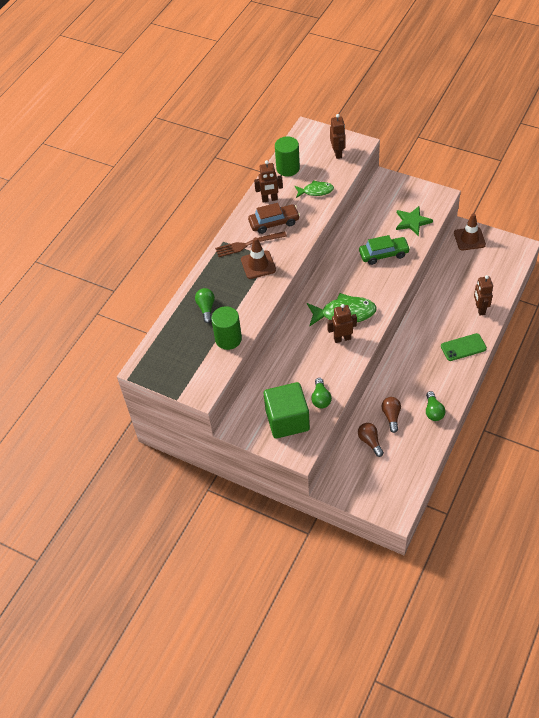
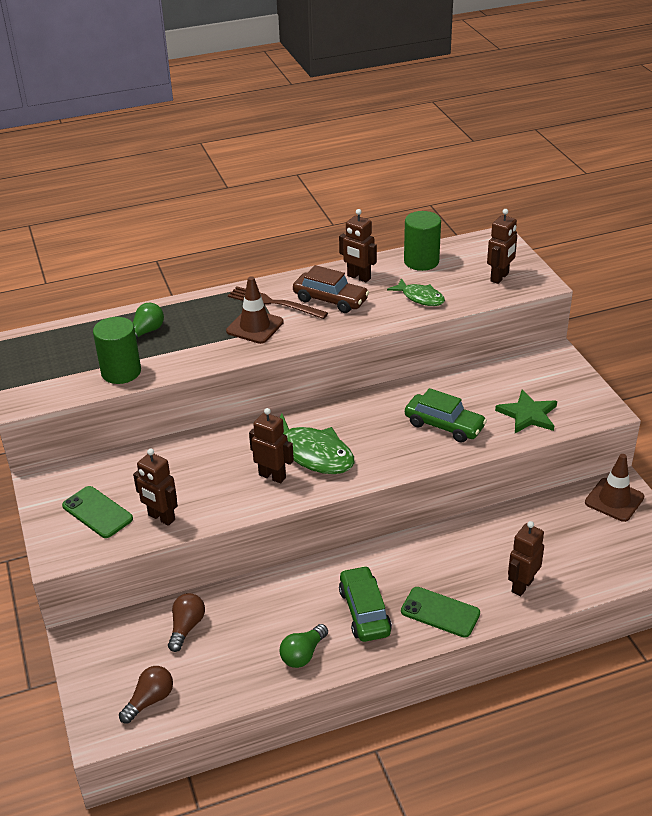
camera: 40 degrees right, 15 degrees down
(287, 420) = (97, 512): green cube -> green phone
(321, 398) = (161, 518): green light bulb -> brown robot
(391, 416) = (248, 620): brown light bulb -> brown light bulb (150, 700)
(433, 372) = (364, 611): none -> green car

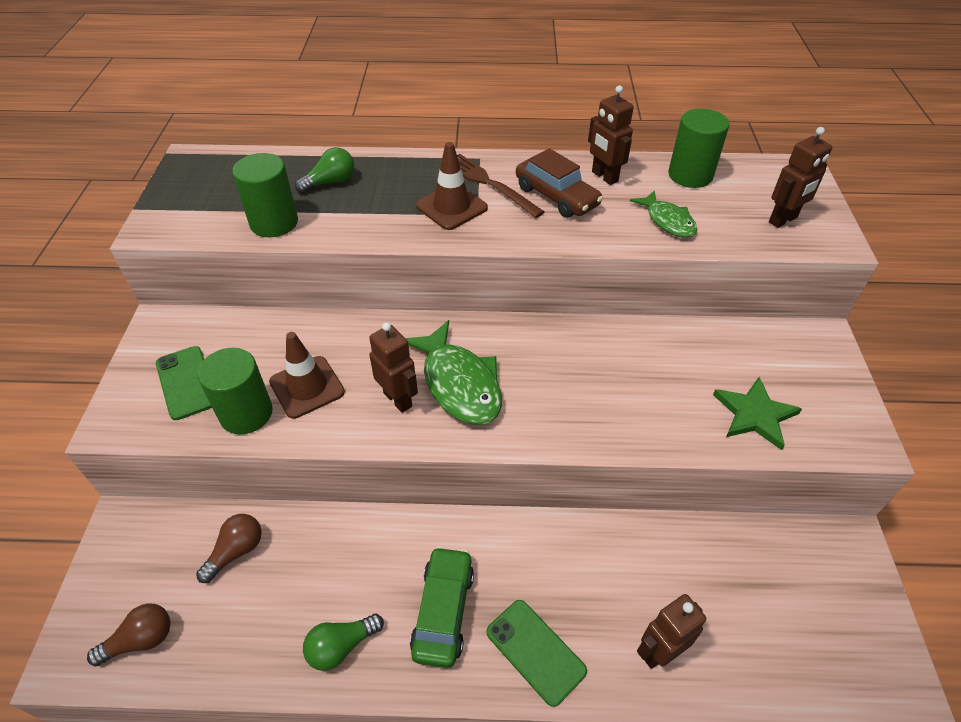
camera: 20 degrees right, 10 degrees up
(161, 518) = (246, 413): brown robot -> green cylinder
(444, 425) = (637, 396): green car -> none
(614, 500) = (835, 561): brown traffic cone -> brown traffic cone (307, 387)

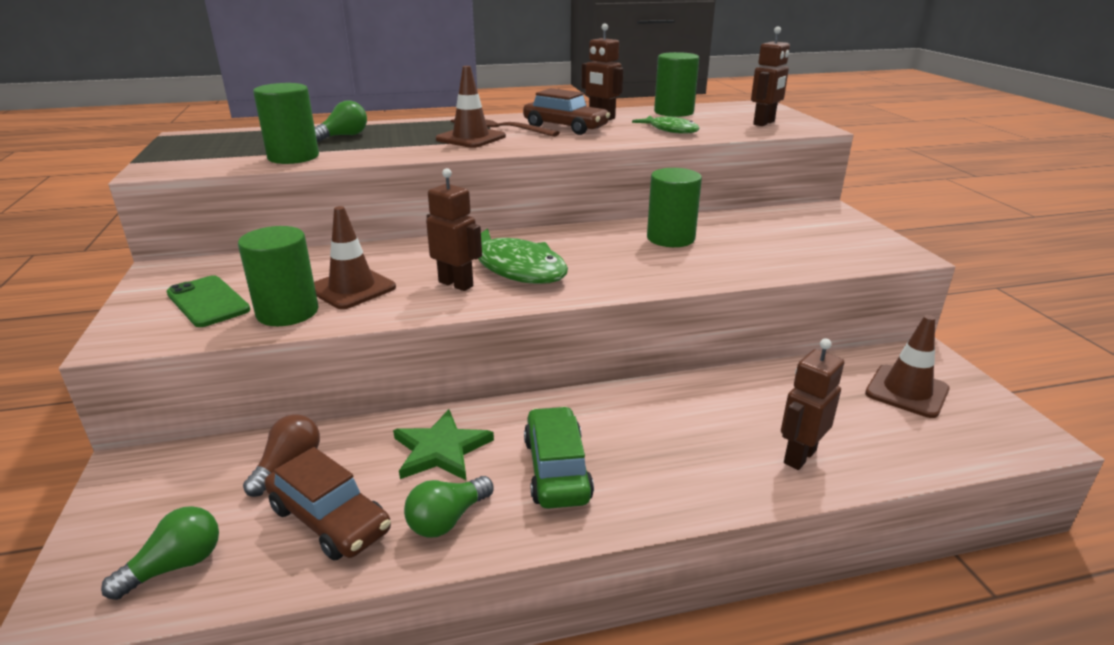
camera: 15 degrees left, 20 degrees down
(141, 640) = (176, 566): brown light bulb -> green light bulb
(254, 621) = (329, 519): none -> brown car
(535, 651) = (672, 480): green phone -> none
(628, 361) = (670, 238): none -> green cylinder
(754, 414) = (801, 252): green star -> green star (441, 450)
(805, 591) = (906, 391): none -> brown traffic cone

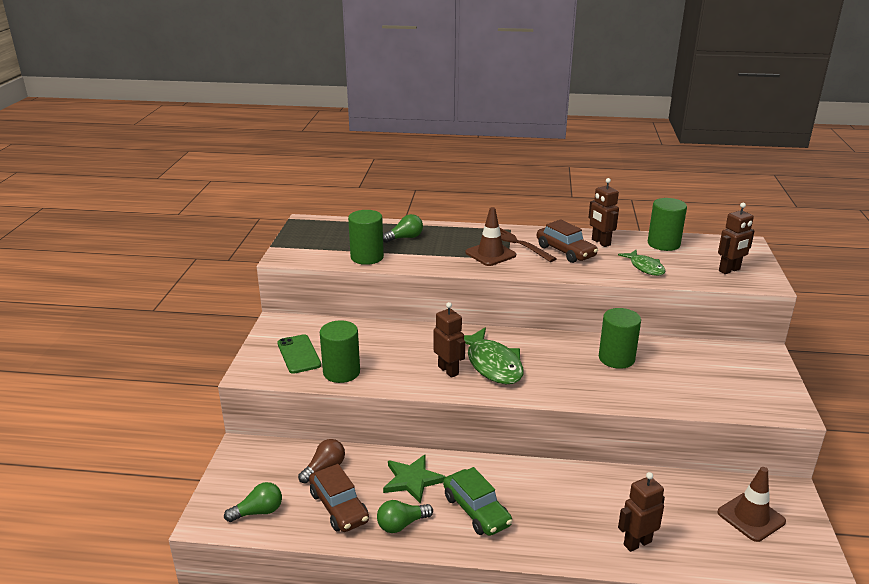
camera: 20 degrees right, 0 degrees up
(352, 288) = (383, 361): brown traffic cone -> none
(557, 469) = (476, 510): green car -> green car turned 135 degrees clockwise

